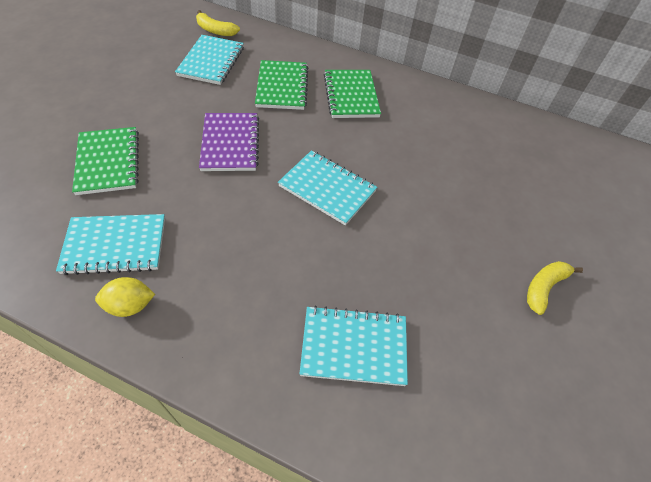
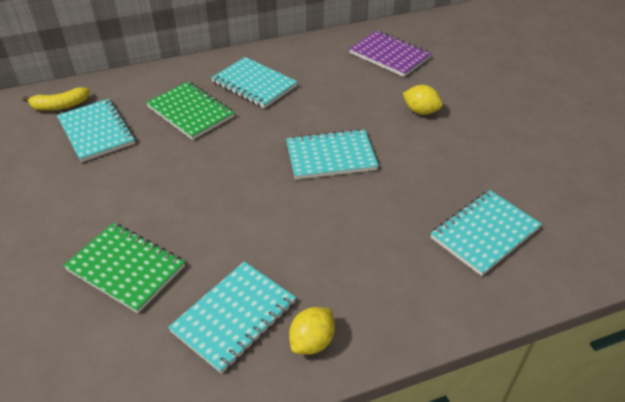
camera: 40 degrees left, 10 degrees down
(230, 143) = (212, 179): purple notebook -> purple notebook (389, 55)
(351, 95) = (254, 84): green notebook -> turquoise notebook
(450, 207) = (420, 111): none -> yellow lemon
(544, 288) = (528, 118): yellow banana -> none

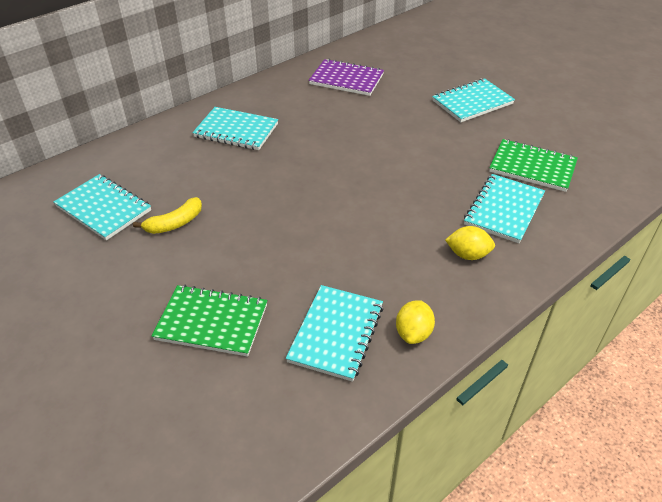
camera: 20 degrees left, 0 degrees up
(60, 106) = (48, 193): yellow banana -> yellow banana (175, 223)
(191, 112) = (189, 169): green notebook -> green notebook (532, 167)
(331, 156) = (343, 178): turquoise notebook -> turquoise notebook (472, 102)
(420, 111) = (400, 122): yellow lemon -> yellow lemon (468, 254)

